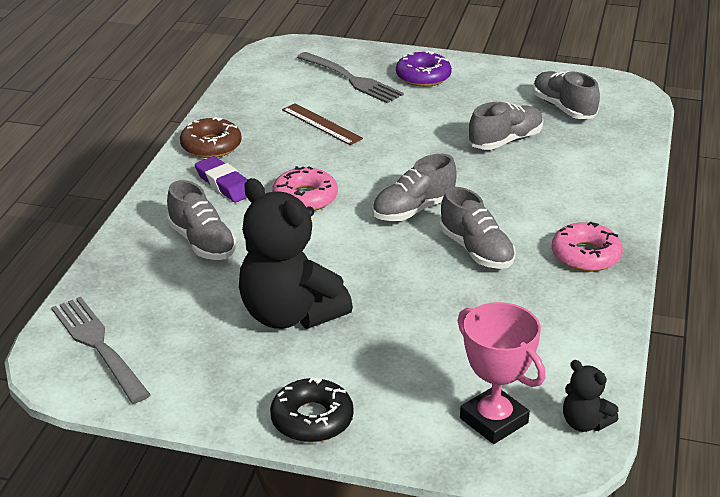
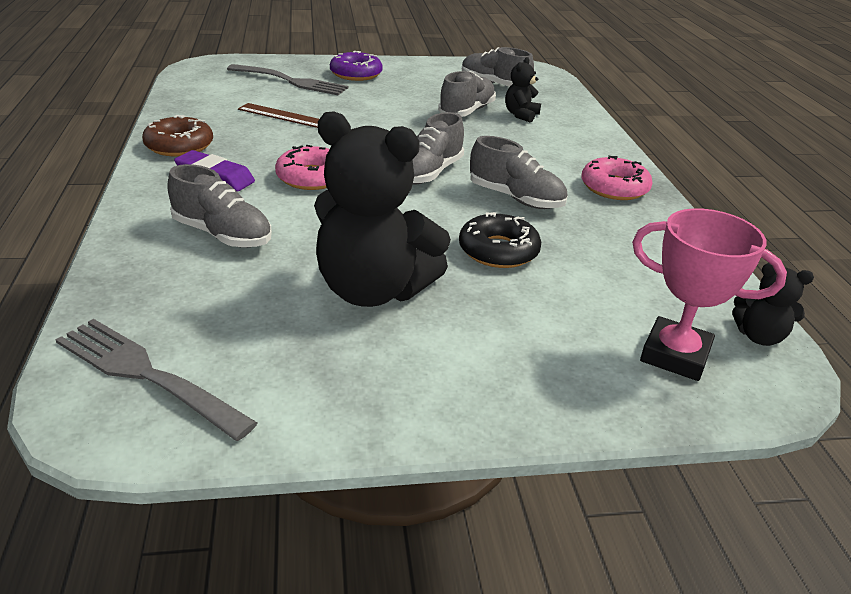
camera: 25 degrees left, 0 degrees up
(312, 419) = (483, 403): black donut -> black donut (498, 251)
(561, 153) = (521, 115): none -> black teddy bear

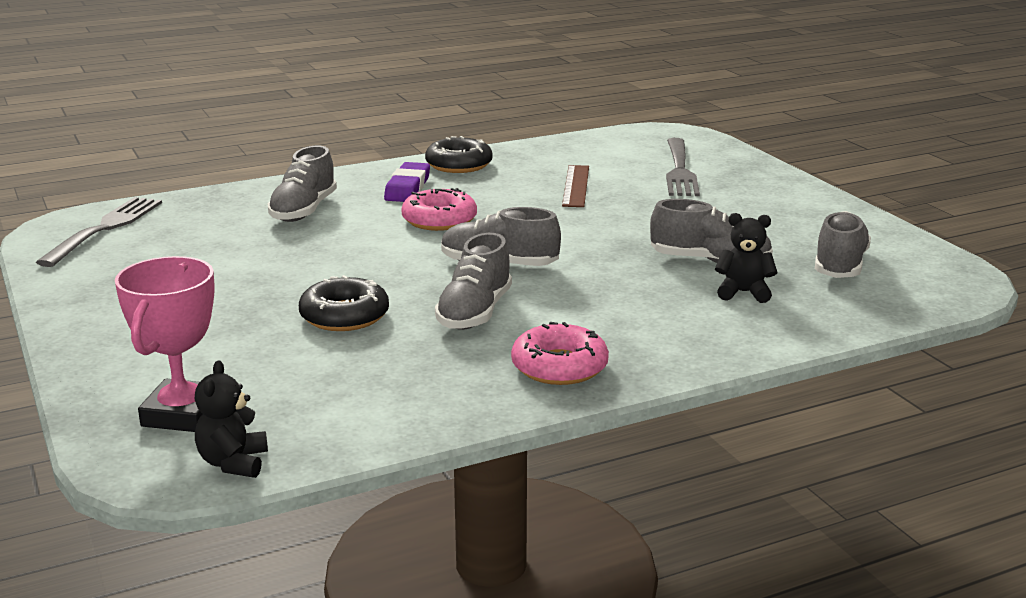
camera: 75 degrees right, 10 degrees down
(179, 145) = (459, 165): brown donut -> black donut
(356, 74) = (752, 192): purple donut -> none
(373, 290) = (242, 275): black teddy bear -> none

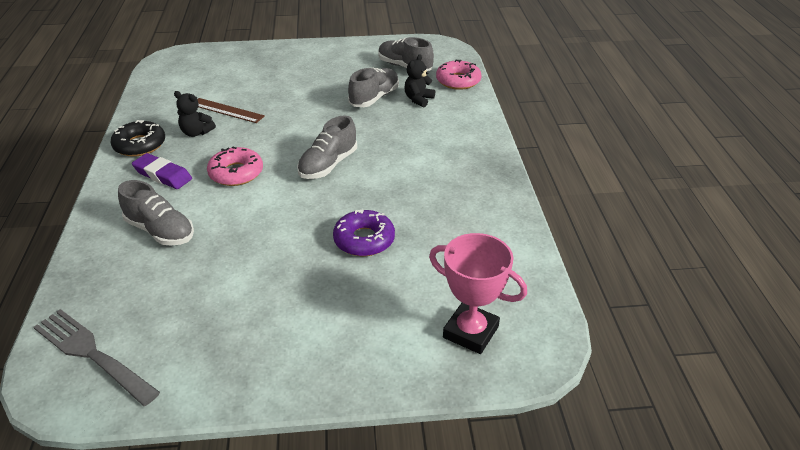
camera: 70 degrees left, 15 degrees up
(233, 463) = (541, 314): black teddy bear -> black teddy bear (196, 133)
(344, 316) = (364, 240): black donut -> purple donut
(474, 313) = (391, 188): grey shoe -> none
(559, 367) = (473, 174): pink donut -> pink donut (458, 81)
(679, 170) = (237, 72): grey fork -> none

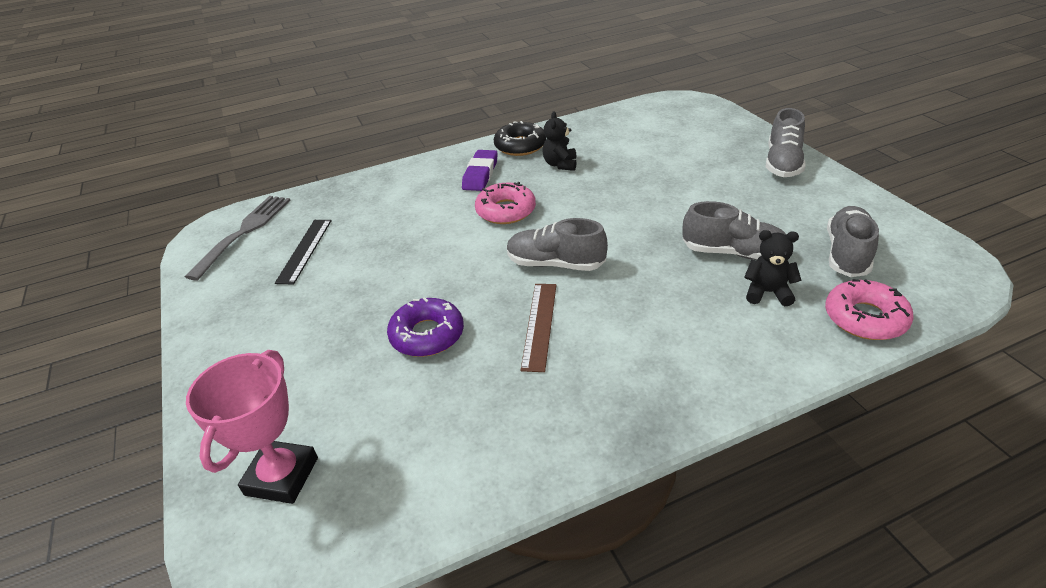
camera: 75 degrees right, 0 degrees up
(160, 231) = (399, 204): grey shoe -> grey shoe (782, 163)
(178, 304) = (304, 250): none -> black ruler
(227, 110) = (614, 165): brown ruler -> brown ruler (540, 325)

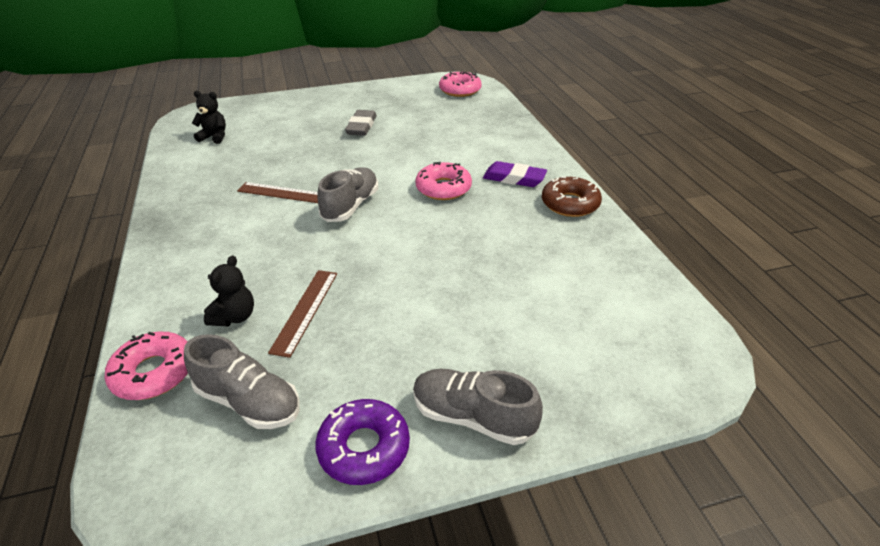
camera: 95 degrees right, 0 degrees up
(244, 232) = (460, 90): grey fork -> pink donut
(281, 476) = (232, 117): pink trophy -> none
(304, 250) = (427, 110): black ruler -> none
(348, 299) = (361, 126): none -> grey eraser
(427, 335) = (305, 152): purple donut -> purple donut (364, 448)
(520, 146) = (570, 204): black donut -> brown donut
(560, 164) = (521, 225): black teddy bear -> black teddy bear (214, 137)
(733, 253) = (305, 311): grey shoe -> brown ruler

